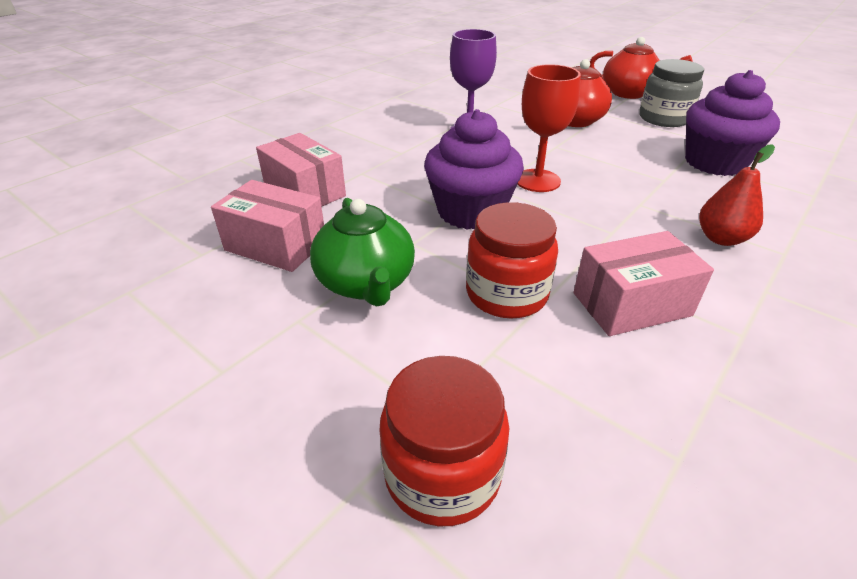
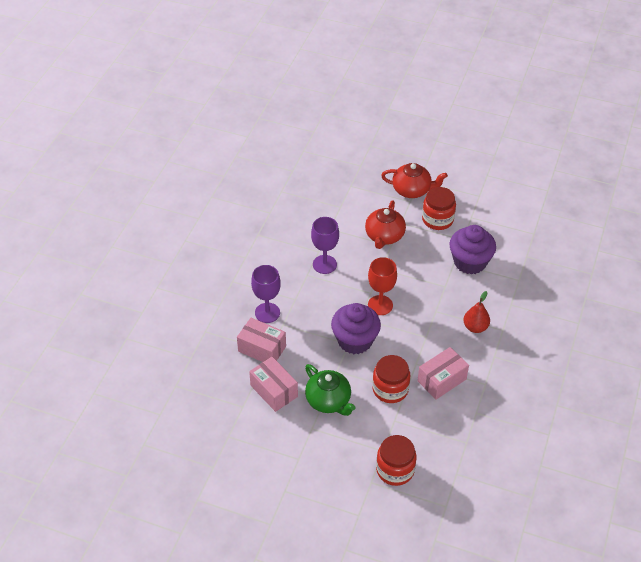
camera: 20 degrees left, 10 degrees up
(276, 245) = (274, 391): pink box -> pink box turned 45 degrees clockwise
(348, 158) = (267, 313): none -> purple goblet
(663, 118) = (437, 219): grey jar -> red jar

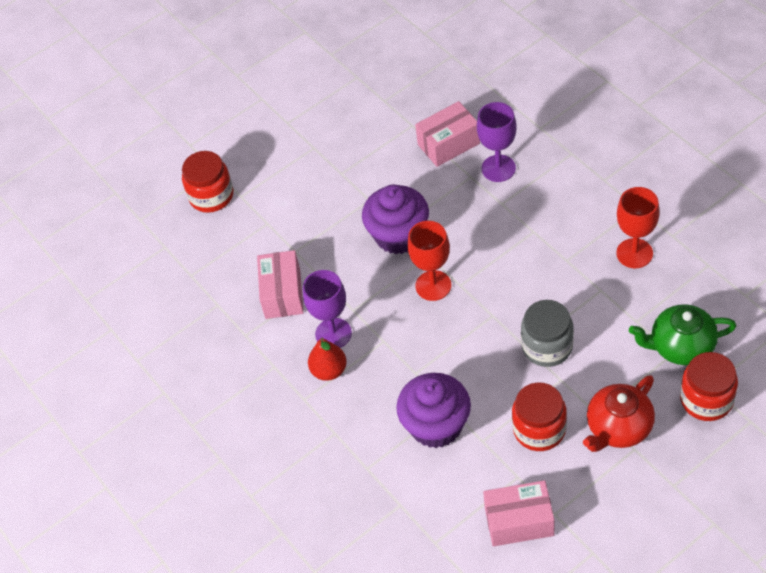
camera: 130 degrees right, 5 degrees up
(274, 391) = (384, 133): pink box -> pink box (519, 521)
(293, 224) = (634, 253): none -> red goblet
(324, 264) = (539, 257): purple goblet -> purple goblet (333, 333)
(329, 401) = (335, 176): green teapot -> green teapot (680, 346)
(384, 236) = (547, 347): red teapot -> grey jar
(390, 389) = (308, 238): red jar -> red jar (706, 399)

